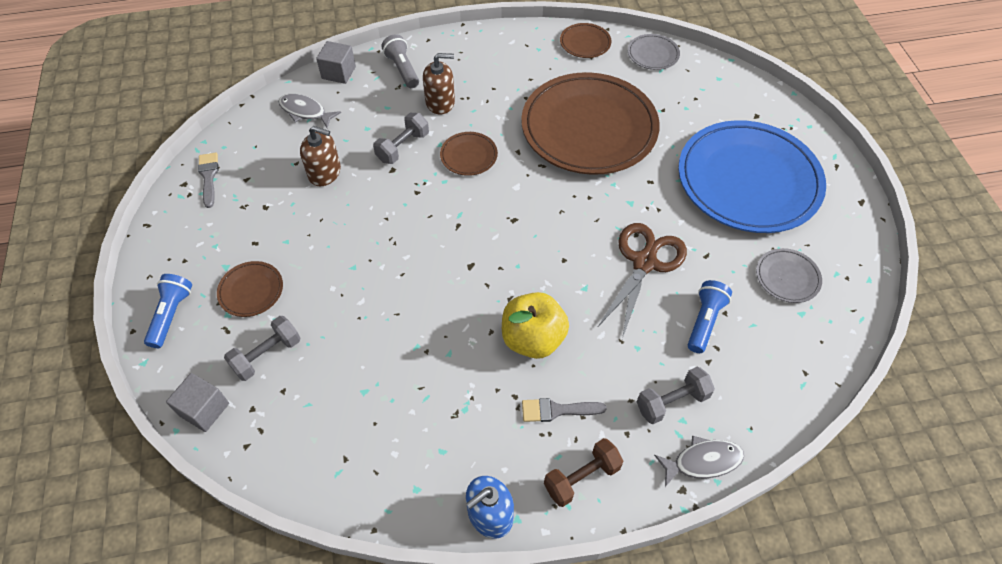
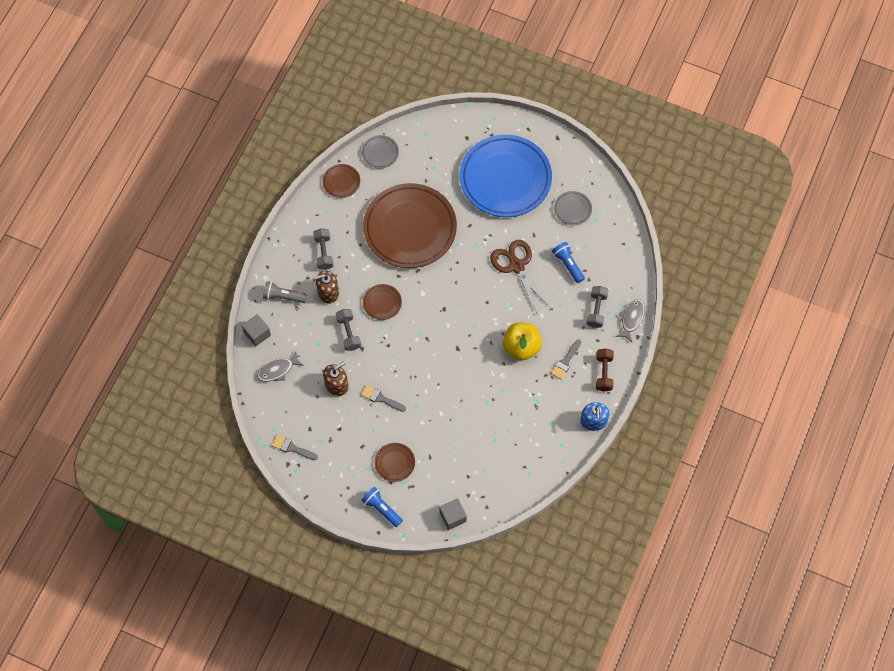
camera: 55 degrees left, 10 degrees up
(267, 355) = (441, 474): grey dumbbell -> grey dumbbell (324, 253)
(337, 225) = (381, 398): none -> grey brush
(440, 102) = (328, 292): brown soap dispenser -> brown soap dispenser turned 135 degrees counterclockwise

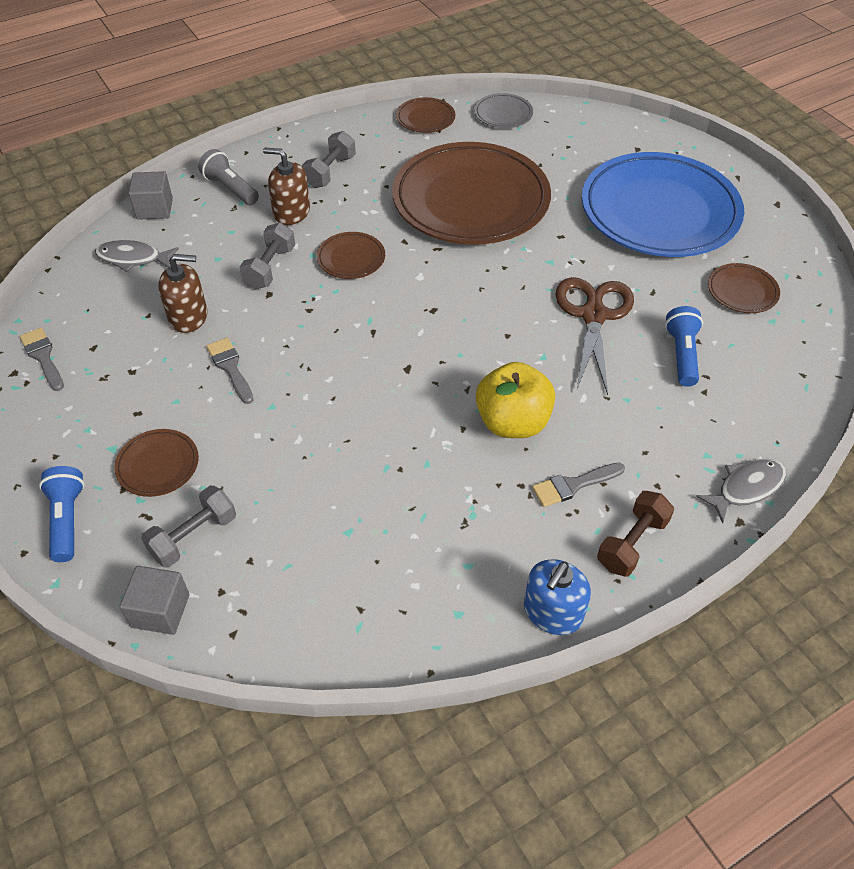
camera: 35 degrees right, 15 degrees down
(572, 209) = (742, 291): grey plate -> brown plate
(596, 310) = (687, 441): grey dumbbell -> grey dumbbell (193, 536)

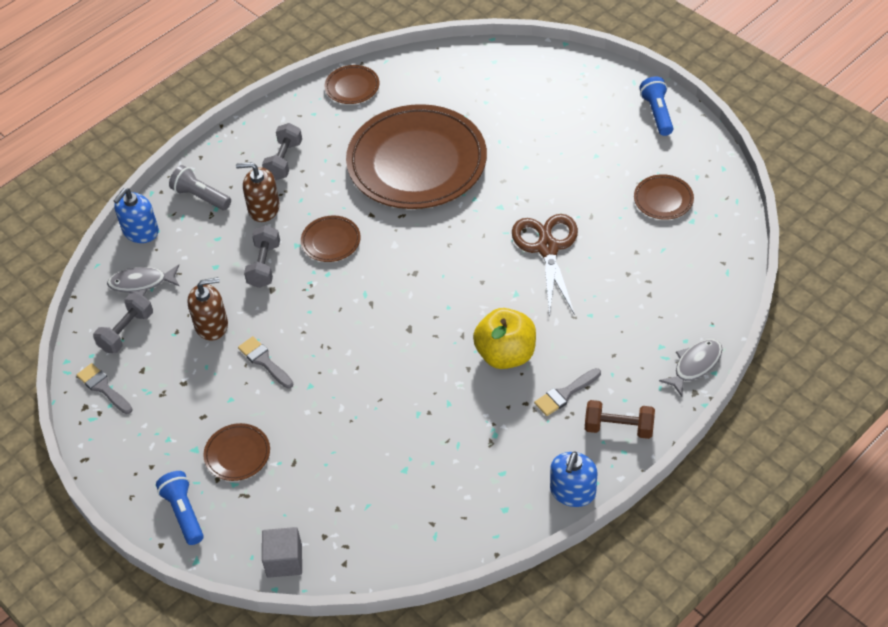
camera: 10 degrees left, 0 degrees up
(154, 208) = (140, 231): grey cube -> blue soap dispenser
(193, 536) = (287, 501): grey dumbbell -> grey dumbbell (126, 331)
(503, 114) = (421, 68): grey plate -> none
(632, 543) = (618, 428): brown dumbbell -> brown dumbbell turned 75 degrees clockwise
(659, 211) = (581, 139): blue plate -> none
(682, 355) = (625, 267): blue flashlight -> blue flashlight (657, 113)

